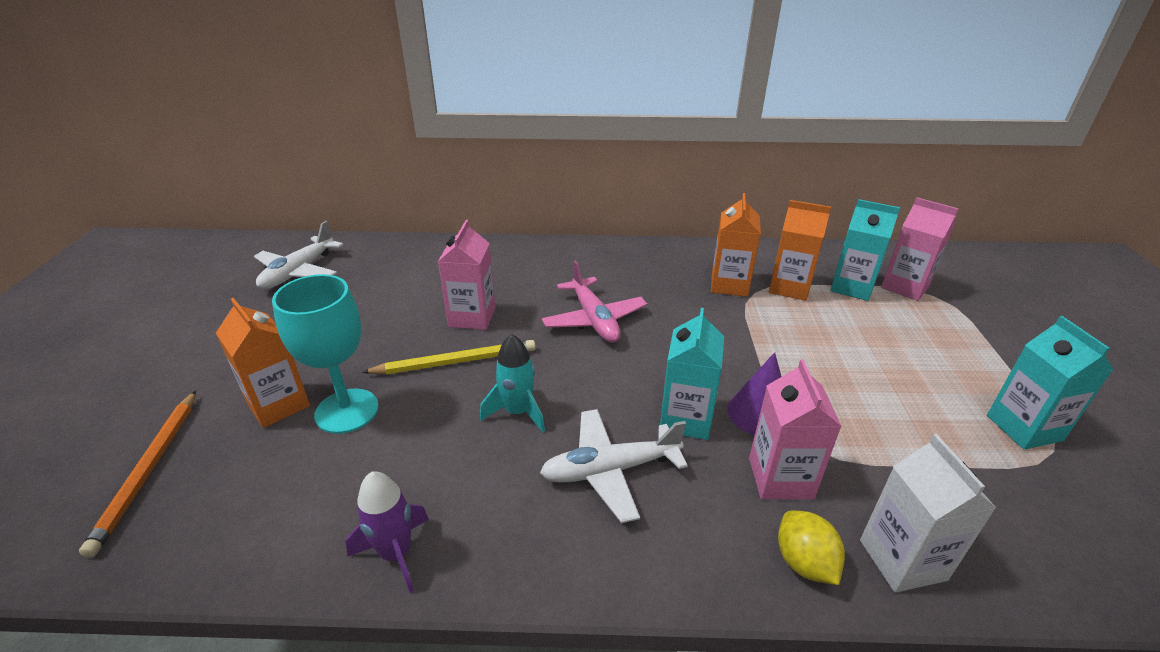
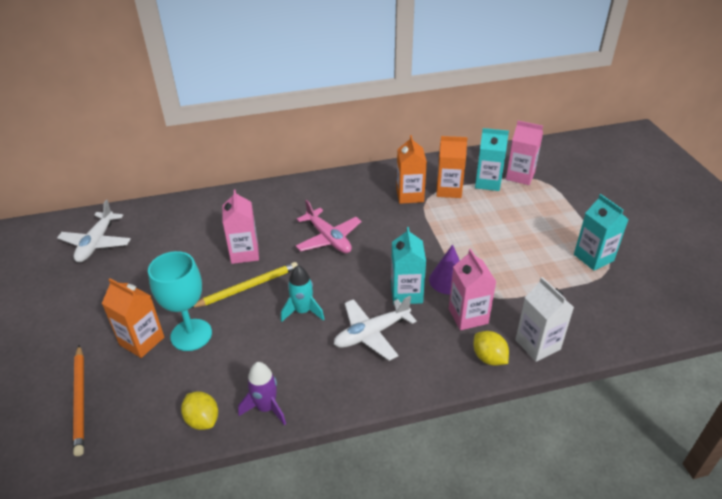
camera: 15 degrees left, 5 degrees up
(292, 547) = (202, 420): none -> yellow lemon

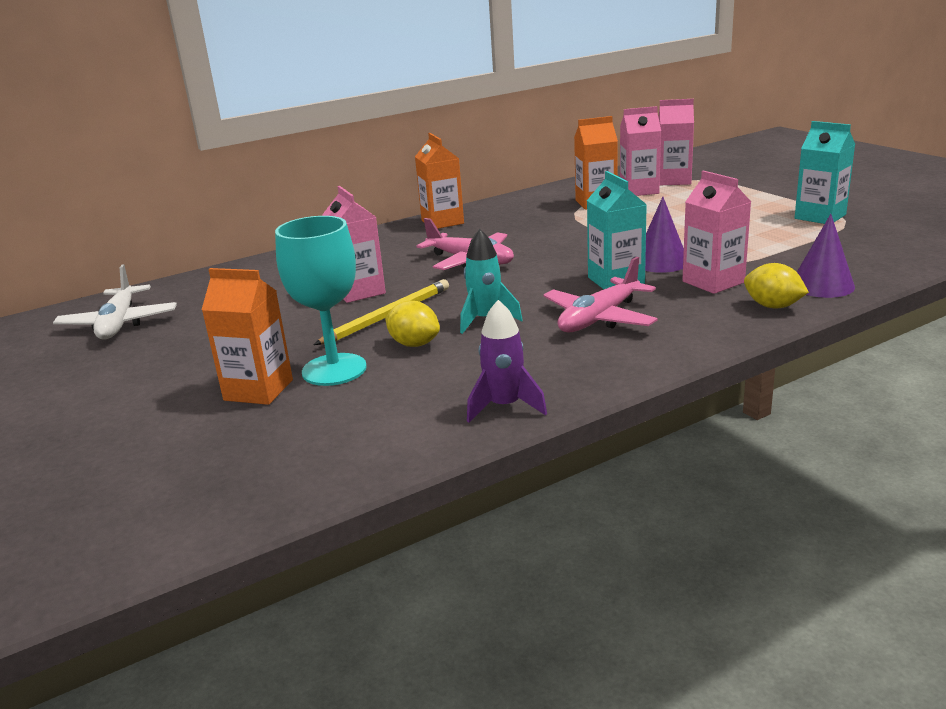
camera: 15 degrees left, 15 degrees down
(80, 400) = (194, 463): orange pencil -> none
(202, 420) = (415, 437): yellow lemon -> yellow lemon (414, 344)
(371, 333) = (599, 318): white plane -> pink plane
(410, 195) = (549, 214): orange carton -> orange carton (442, 222)
(487, 182) = (639, 190): turquoise carton -> pink carton
(537, 344) = (822, 285): white carton -> purple cone

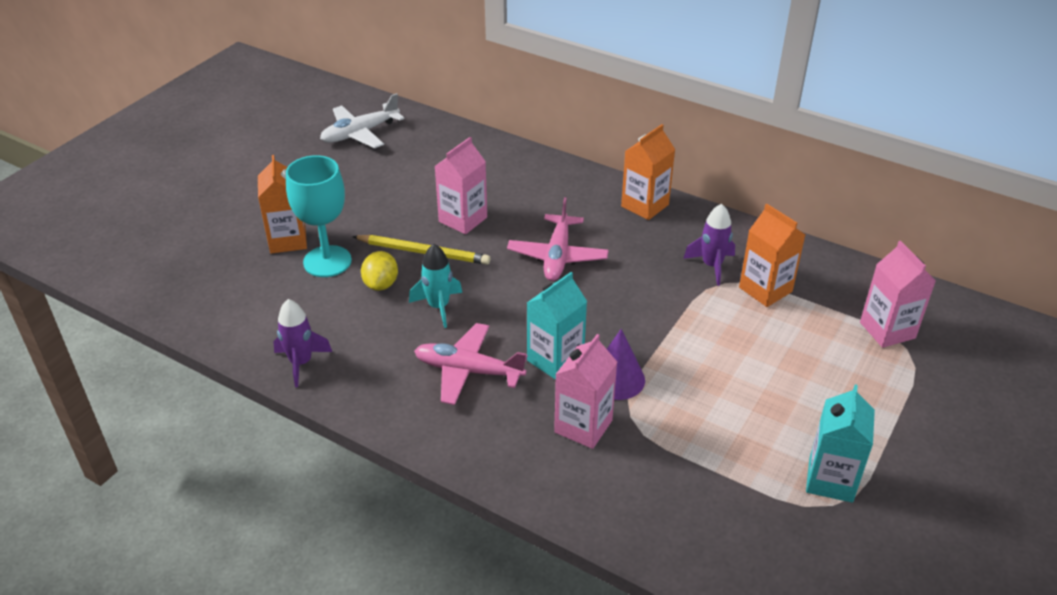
camera: 60 degrees right, 15 degrees up
(549, 213) = (711, 266): none -> purple rocket
(639, 190) = (829, 311): pink carton -> none
(773, 306) = (543, 478): yellow lemon -> none
(822, 285) = (612, 508): purple cone -> none

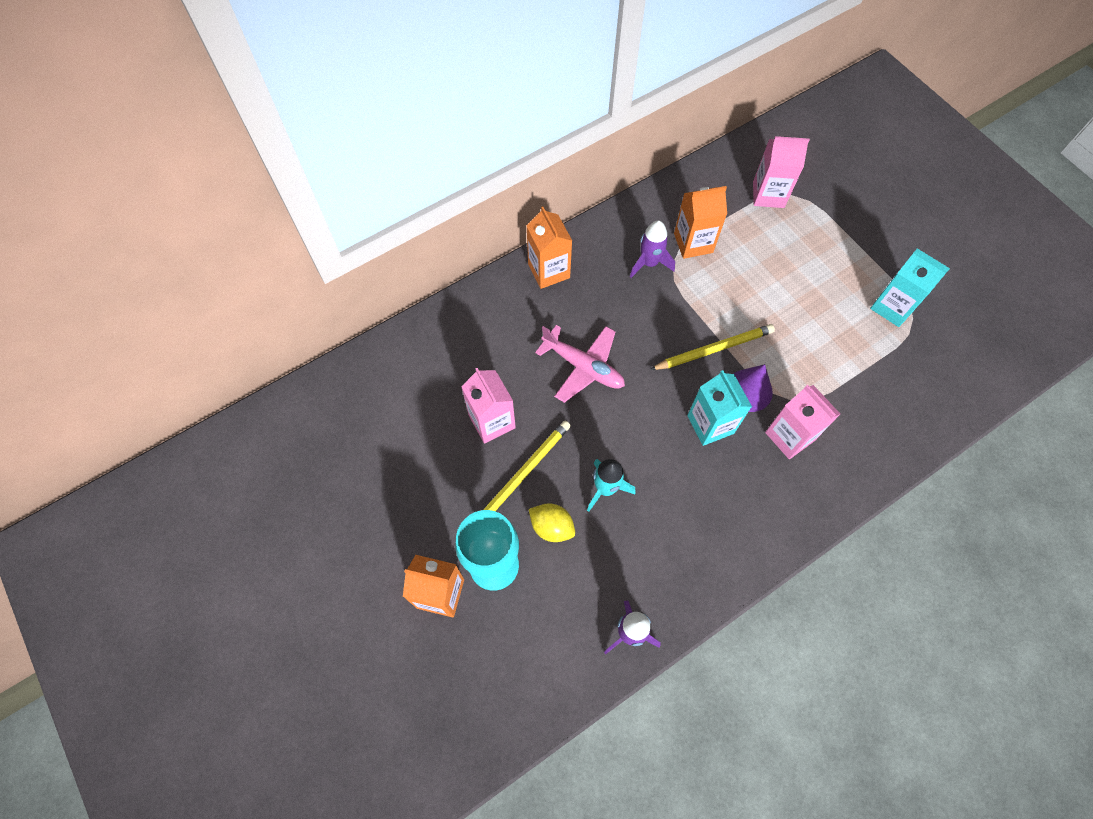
camera: 65 degrees left, 25 degrees up
(360, 133) = (290, 463): white plane -> none
(468, 371) = (697, 495): pink plane -> none
(647, 339) = (714, 349): none -> yellow pencil

